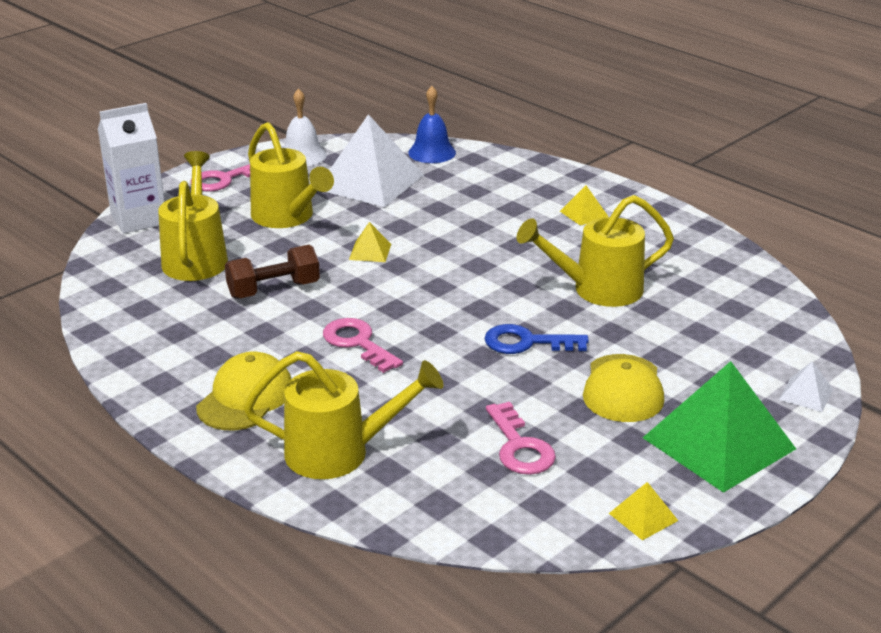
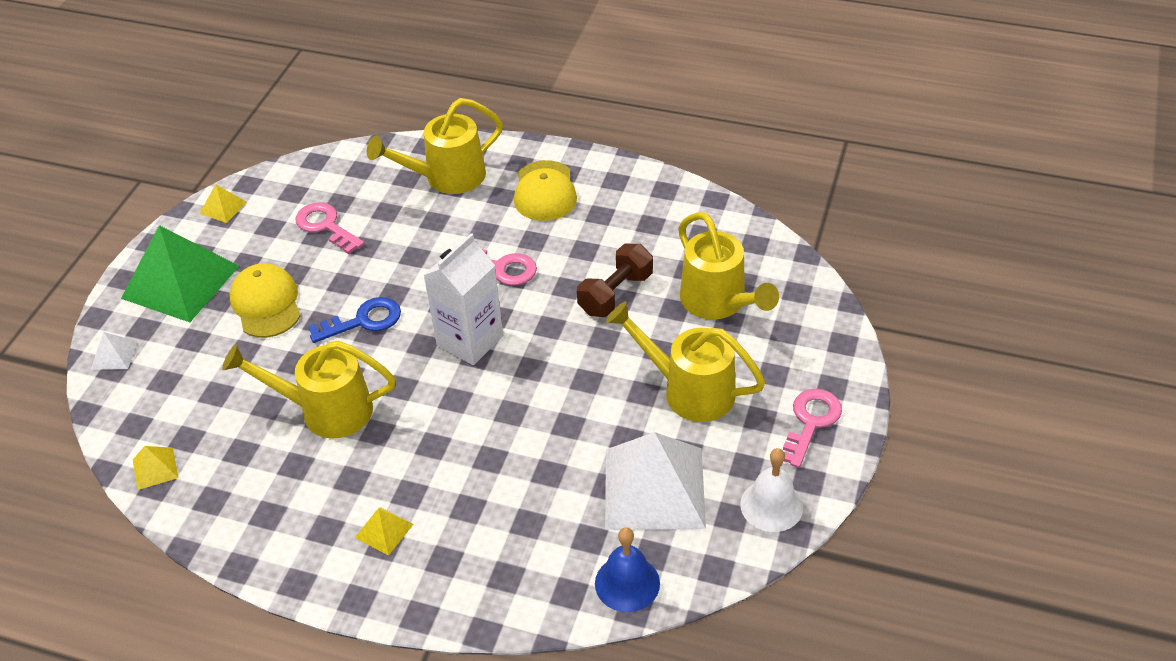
camera: 155 degrees right, 15 degrees up
(138, 219) = (824, 328): white carton -> white carton (470, 340)
(370, 251) = (569, 375): yellow pyramid -> yellow pyramid (155, 468)
(597, 290) = (325, 410): yellow watering can -> yellow watering can turned 135 degrees counterclockwise

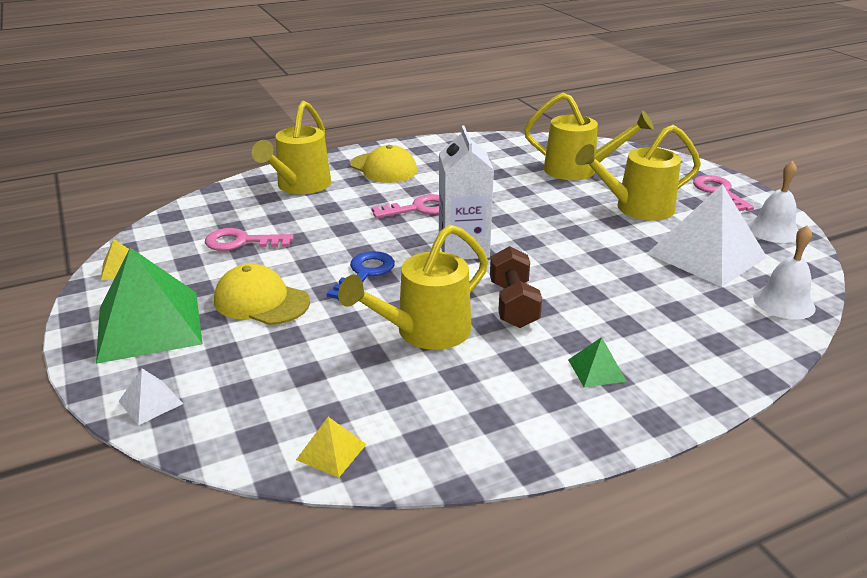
camera: 45 degrees left, 15 degrees down
(384, 530) = (596, 370): yellow pyramid -> green pyramid
(615, 294) = (514, 190): brown dumbbell -> brown dumbbell (513, 304)
(627, 583) = (784, 302): blue bell -> white bell

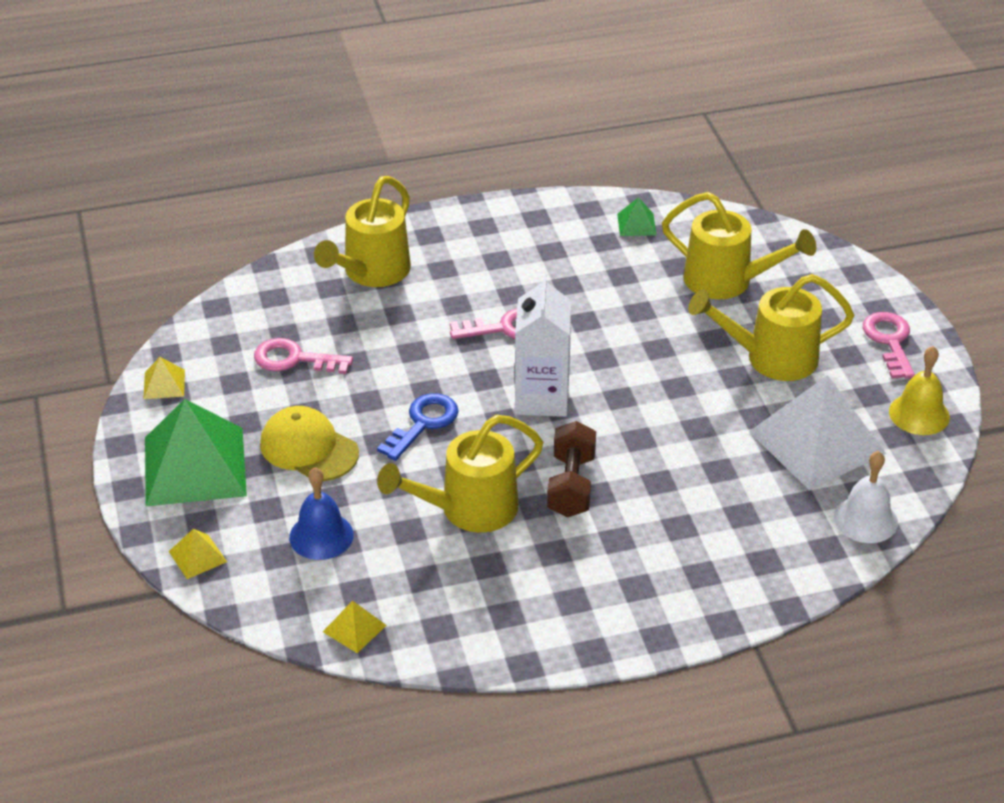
camera: 10 degrees right, 10 degrees up
(151, 402) = (197, 556): white pyramid -> yellow pyramid
(282, 369) = (321, 536): none -> blue bell
(383, 168) = (480, 250): yellow cap -> none
(596, 370) = (626, 576): green pyramid -> green pyramid (636, 224)
(773, 230) = (919, 414): white bell -> yellow bell

